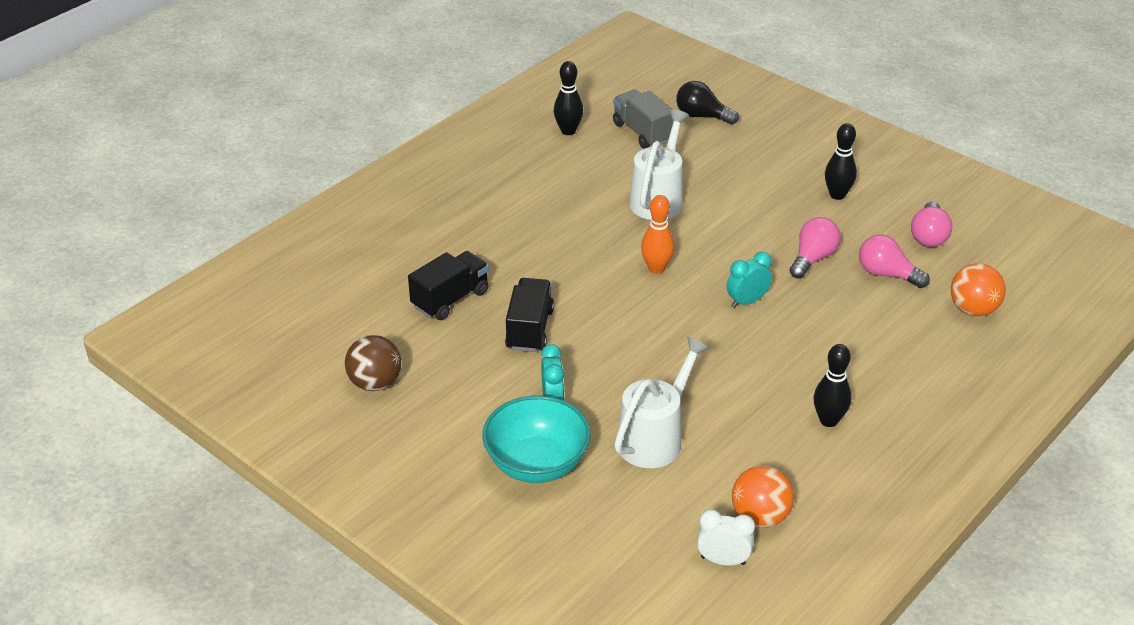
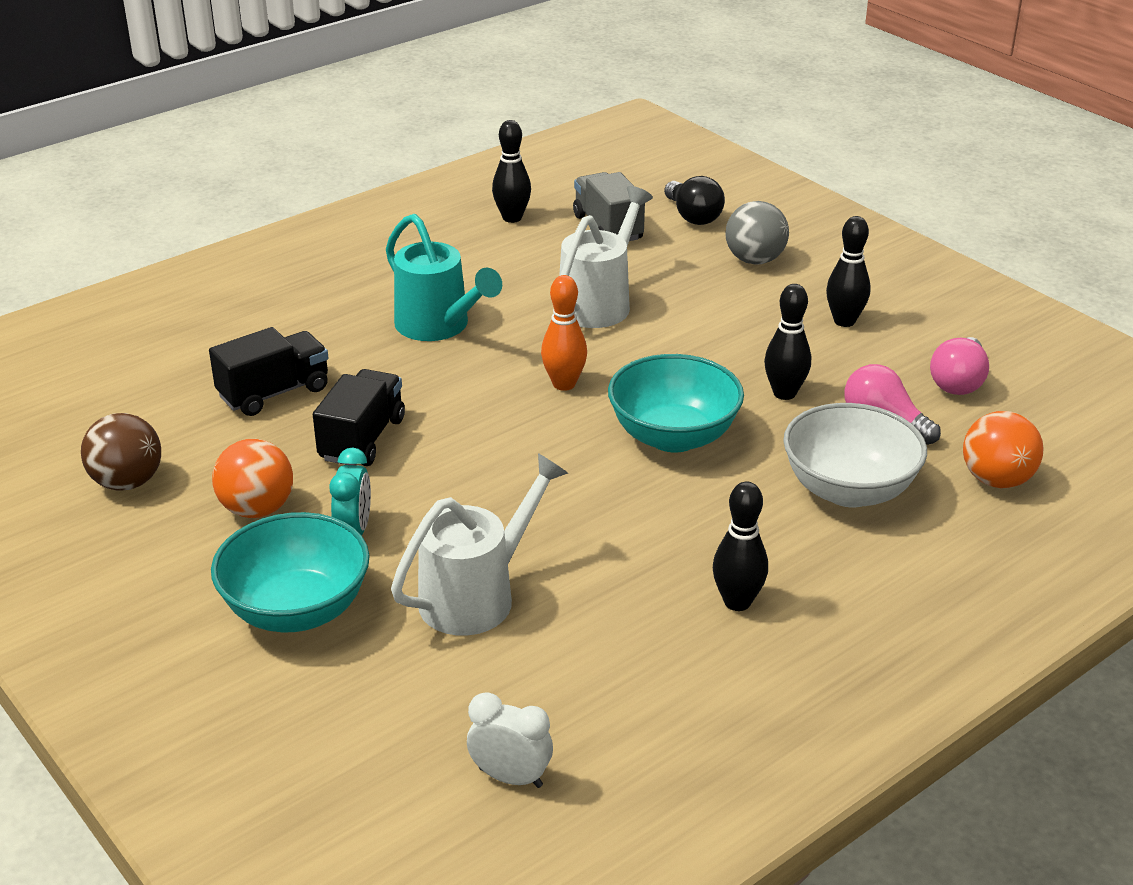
camera: 10 degrees right, 5 degrees down
(549, 231) = (439, 327): none -> turquoise watering can
(702, 116) = (693, 216): black light bulb -> black light bulb turned 150 degrees counterclockwise
(747, 301) = (673, 436): turquoise clock -> turquoise bowl
(759, 150) = (754, 260): none -> grey ball
(760, 517) = (589, 722): orange ball -> orange ball (257, 509)
(813, 258) = (784, 393): pink light bulb -> black bowling pin
(877, 329) = (848, 490): none -> white bowl

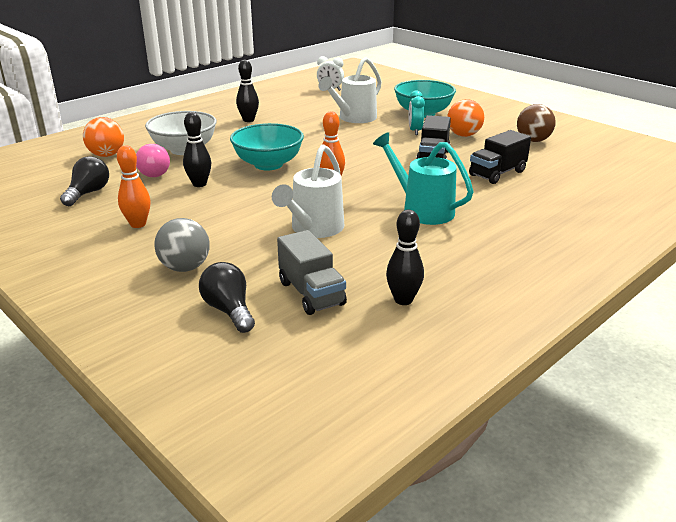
camera: 175 degrees right, 5 degrees down
(844, 321) = (138, 224): black bowling pin -> orange bowling pin
(958, 382) = (88, 193): pink light bulb -> black light bulb

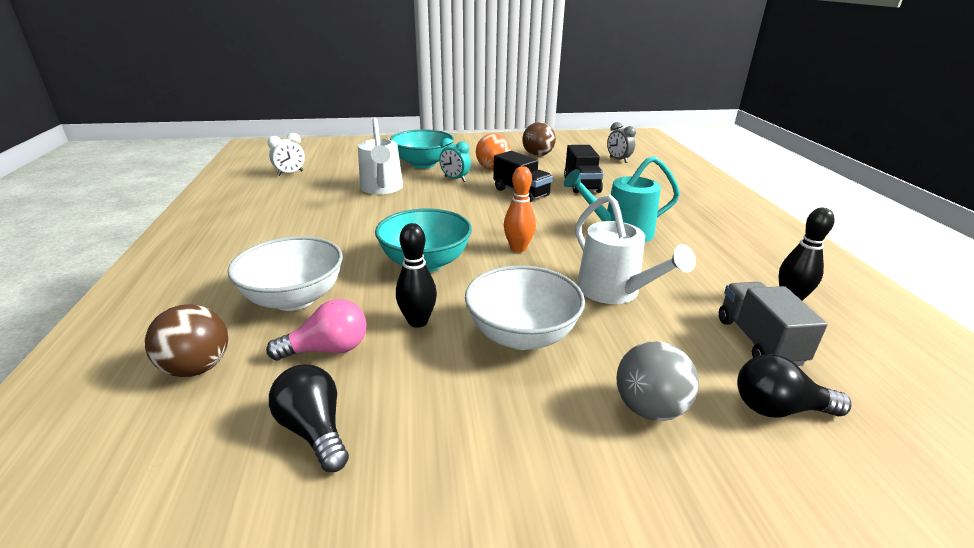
camera: 55 degrees left, 0 degrees up
(107, 155) = (197, 367): orange ball -> brown ball
(138, 224) = (484, 410): orange bowling pin -> none
(219, 214) = (522, 335): none -> white bowl
(248, 120) = (283, 233): black bowling pin -> none
(311, 293) = (758, 341): grey truck -> grey truck turned 105 degrees counterclockwise
(600, 173) = (618, 160): none -> grey clock

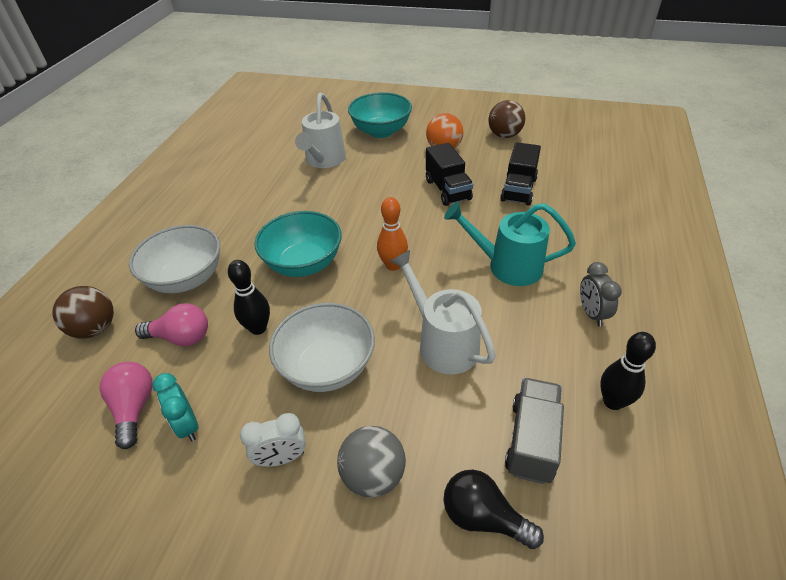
camera: 25 degrees right, 15 degrees up
(290, 173) = (260, 126): white clock -> white clock (281, 458)
(314, 430) = (134, 408): black light bulb -> pink light bulb
(455, 179) = (397, 158): turquoise clock -> turquoise clock (187, 425)
(615, 292) = (442, 342): white watering can -> white watering can turned 150 degrees clockwise
(618, 160) = (590, 157): grey clock -> grey clock (591, 313)

